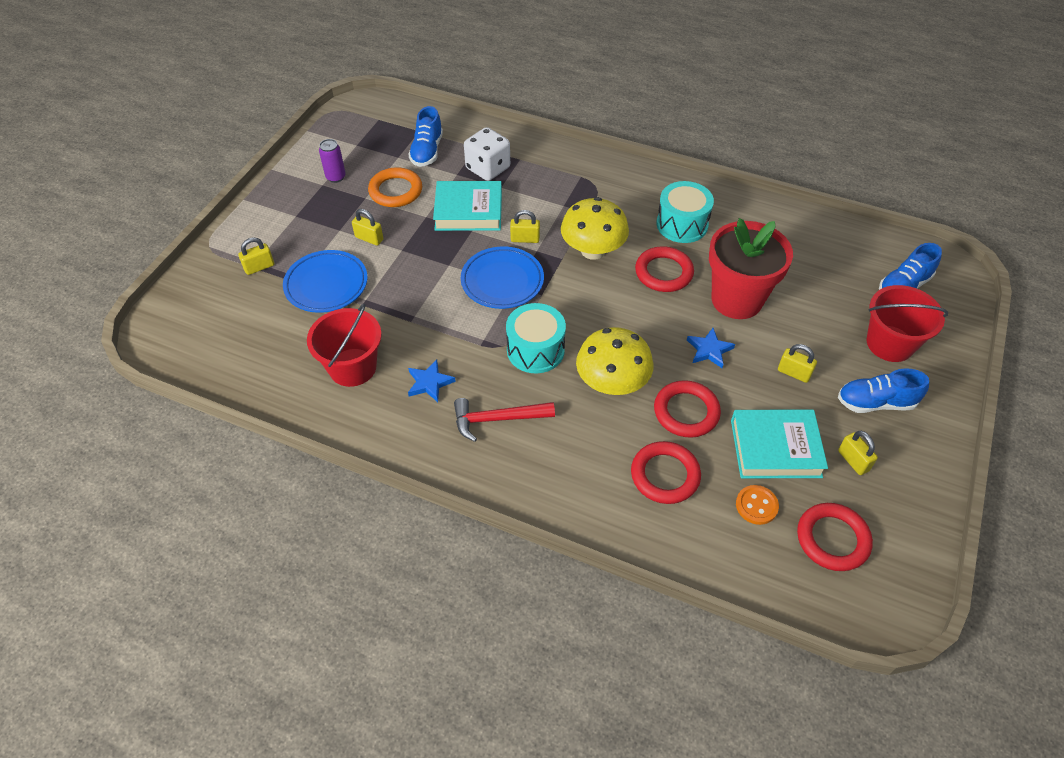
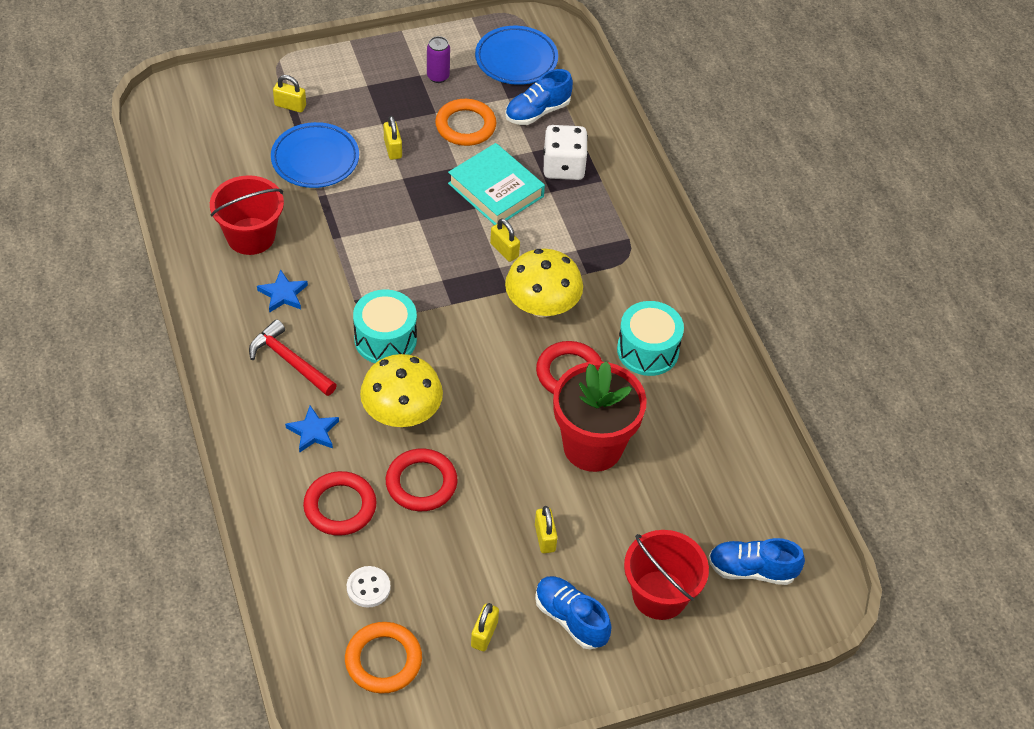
camera: 45 degrees right, 0 degrees up
(502, 281) = (438, 267): blue plate -> blue plate (516, 59)
(709, 350) = (509, 460): blue star -> blue star (313, 432)
(756, 505) = (368, 588): orange button -> white button
(775, 448) = (443, 569): turquoise book -> none
(832, 539) = (383, 660): red ring -> orange ring

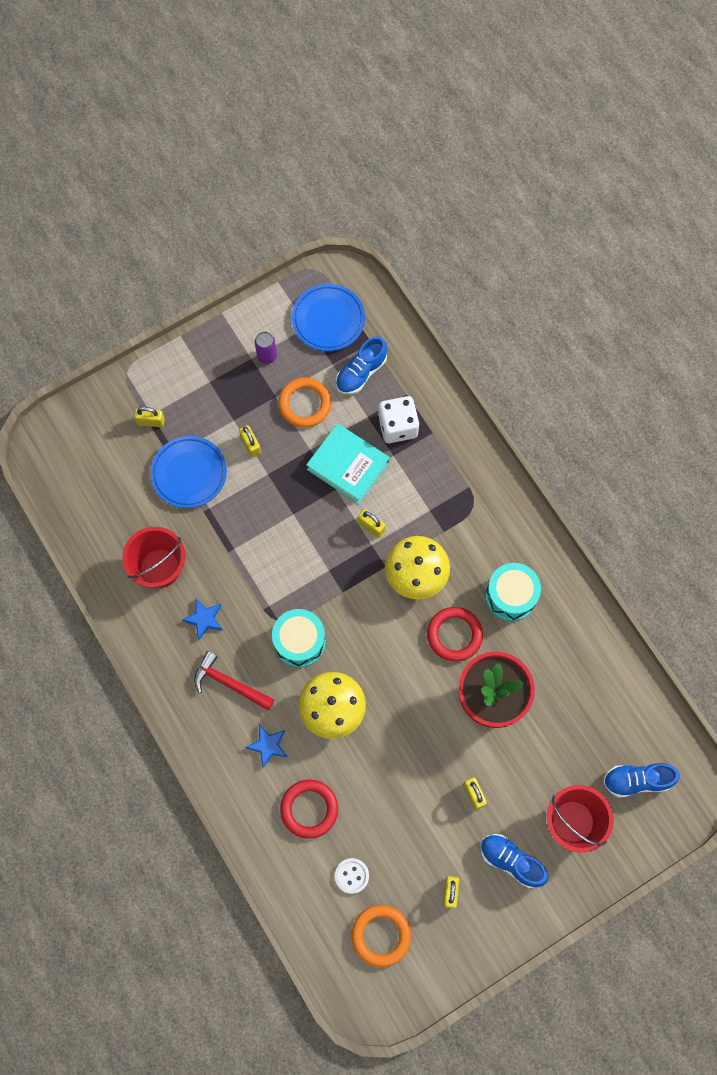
camera: 10 degrees left, 20 degrees up
(421, 483) = (366, 770): red ring -> none

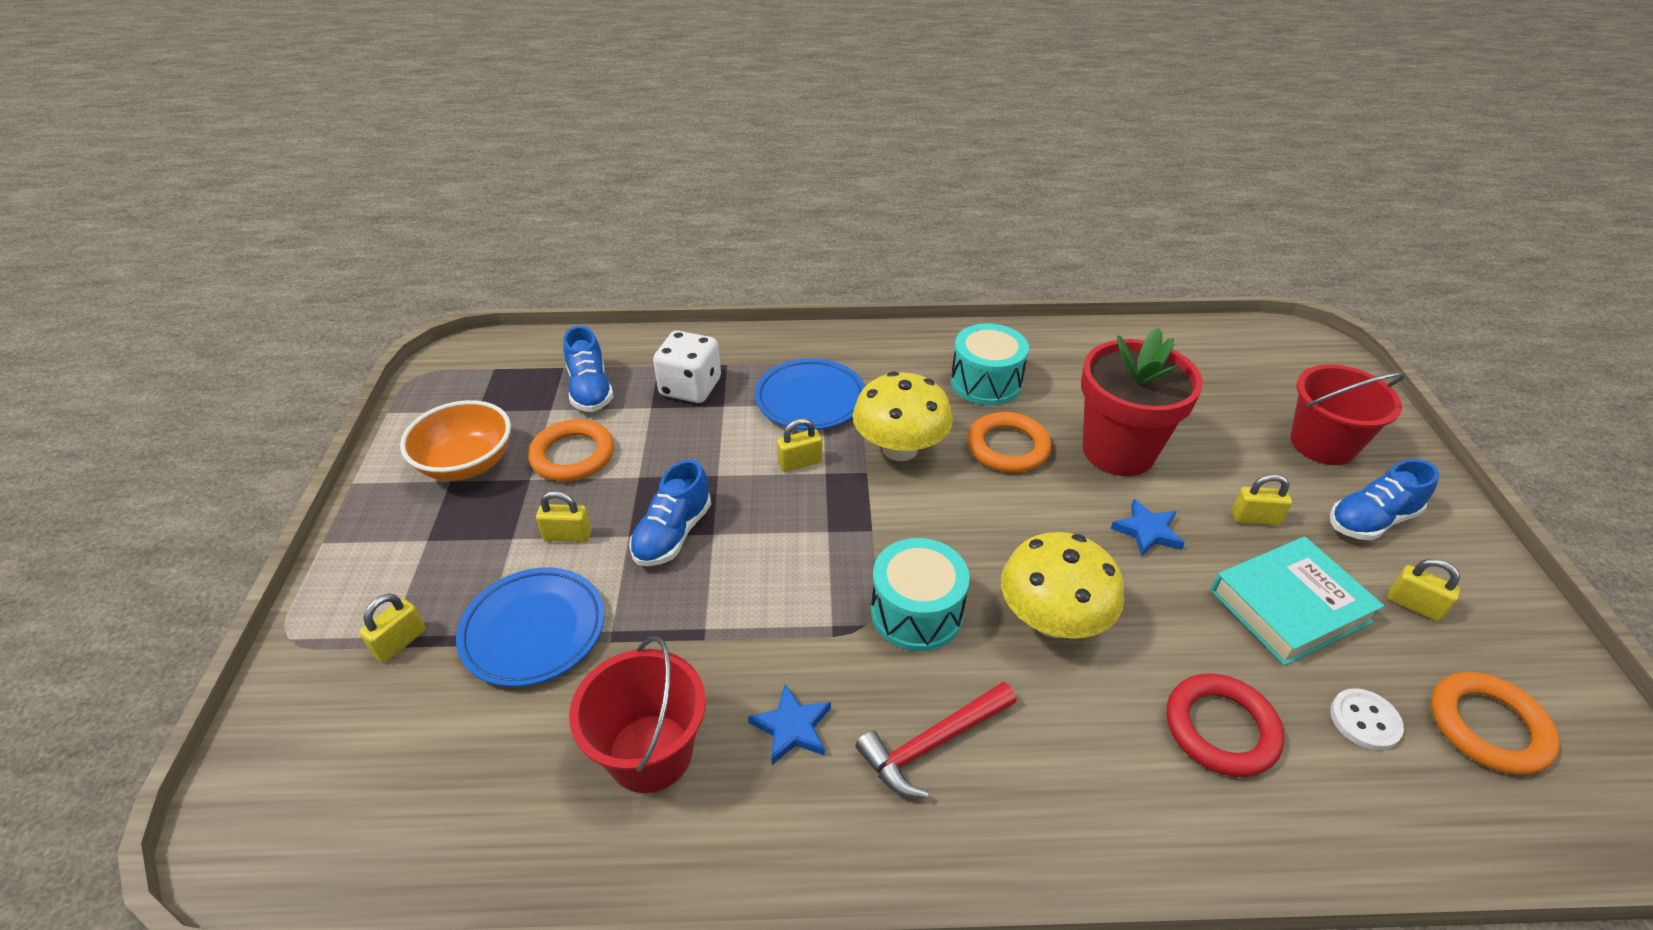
camera: 60 degrees left, 30 degrees down
(267, 356) = (467, 464): purple can -> orange bowl
(268, 745) = (1077, 737): blue star -> blue star (1147, 531)
(328, 319) = (492, 389): blue plate -> blue plate (810, 400)
(348, 465) = (697, 450): turquoise book -> turquoise book (1289, 606)
(454, 635) = (1008, 447): red ring -> orange ring
(637, 780) = (1279, 375): blue shoe -> blue shoe (673, 534)

